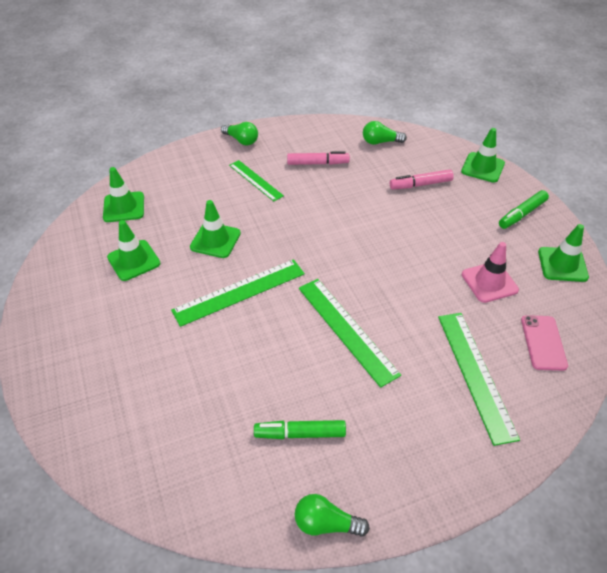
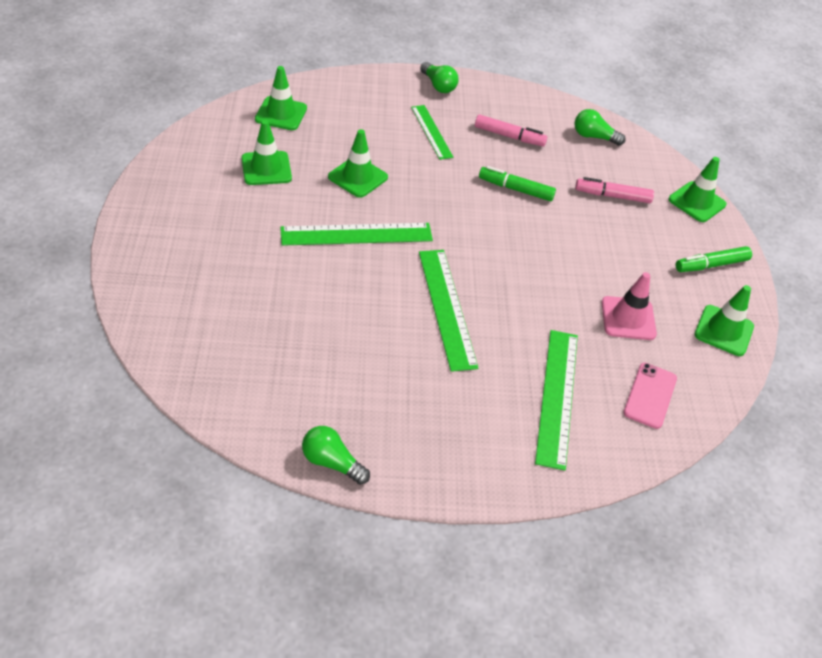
camera: 15 degrees right, 0 degrees up
(300, 433) = (348, 380): green marker -> green marker (515, 189)

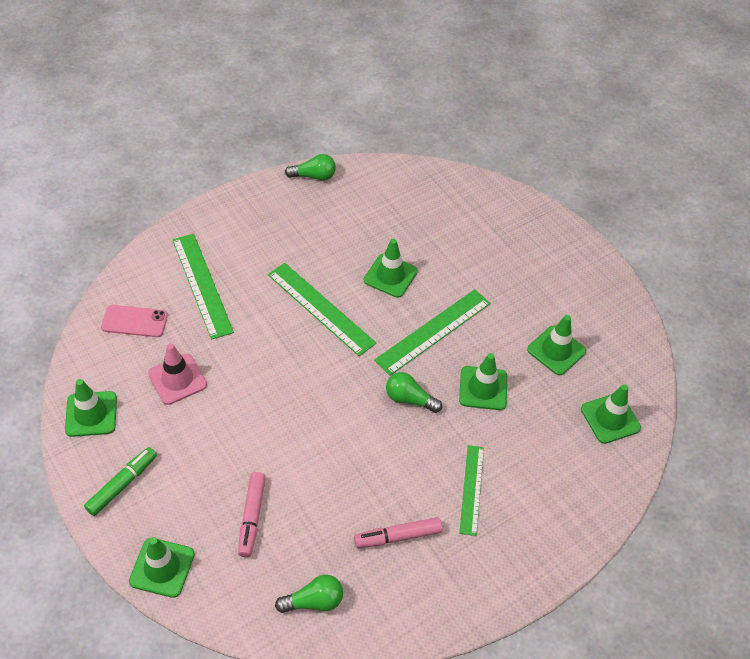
camera: 150 degrees right, 5 degrees up
(349, 300) = (390, 276): none -> green traffic cone
(431, 132) = (471, 489): green ruler -> green ruler turned 60 degrees clockwise
(438, 86) = (521, 568): green light bulb -> green light bulb (409, 399)
(515, 189) = (346, 464): green marker -> none
(612, 196) = (252, 517): pink marker -> pink marker turned 120 degrees clockwise
(650, 395) = (134, 321): pink phone -> pink phone turned 75 degrees counterclockwise

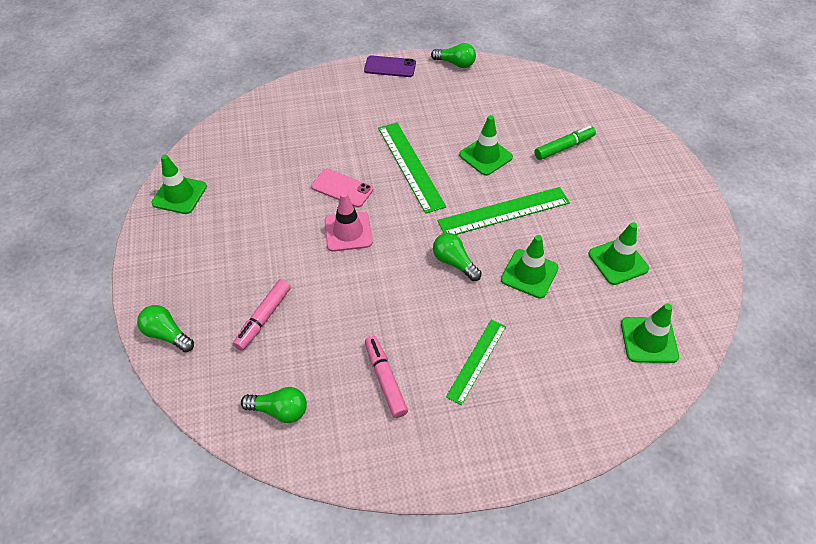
camera: 25 degrees right, 0 degrees up
(122, 484) = (173, 256): green marker -> green marker (564, 147)
(134, 321) = (252, 135): pink phone -> pink phone (342, 188)
(162, 567) = (167, 334): green traffic cone -> green light bulb
(177, 379) = (261, 188): pink traffic cone -> pink traffic cone (348, 232)
(202, 285) = (320, 122): green ruler -> none
(246, 198) = (390, 67): none -> purple phone
(397, 536) = (385, 379): pink marker -> pink marker turned 60 degrees clockwise

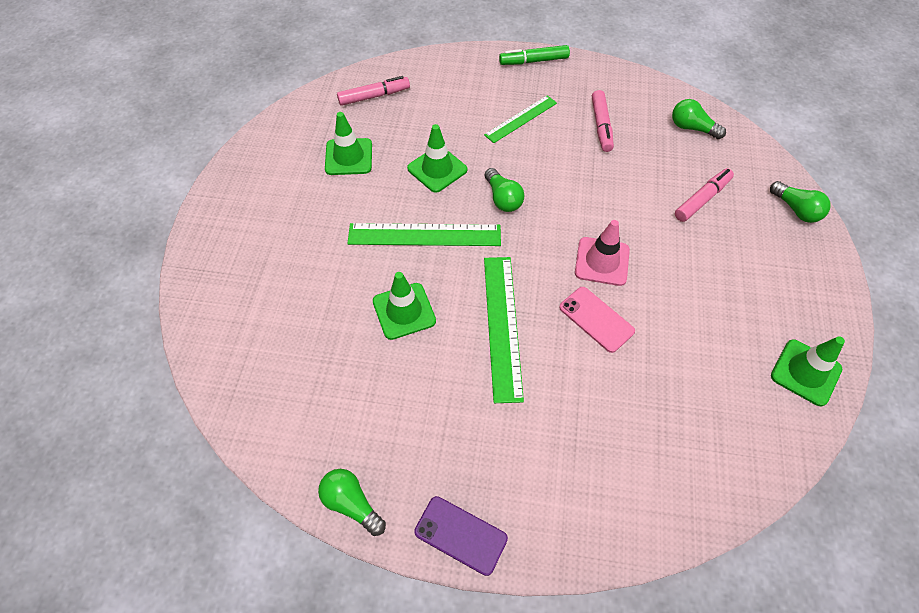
camera: 160 degrees left, 5 degrees up
(564, 147) = (303, 294): green marker -> green marker (533, 61)
(648, 340) = (374, 96): green traffic cone -> pink marker

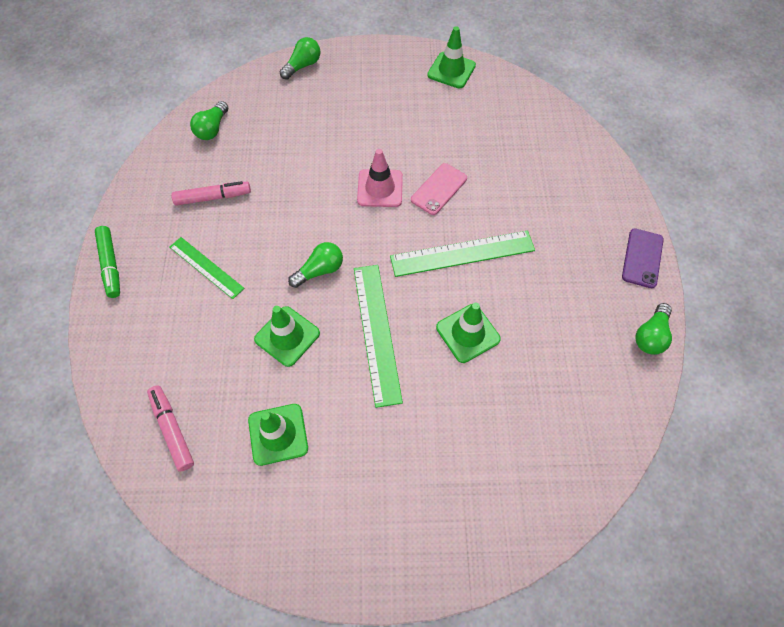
camera: 100 degrees left, 5 degrees up
(702, 199) = (299, 123): pink marker -> none

